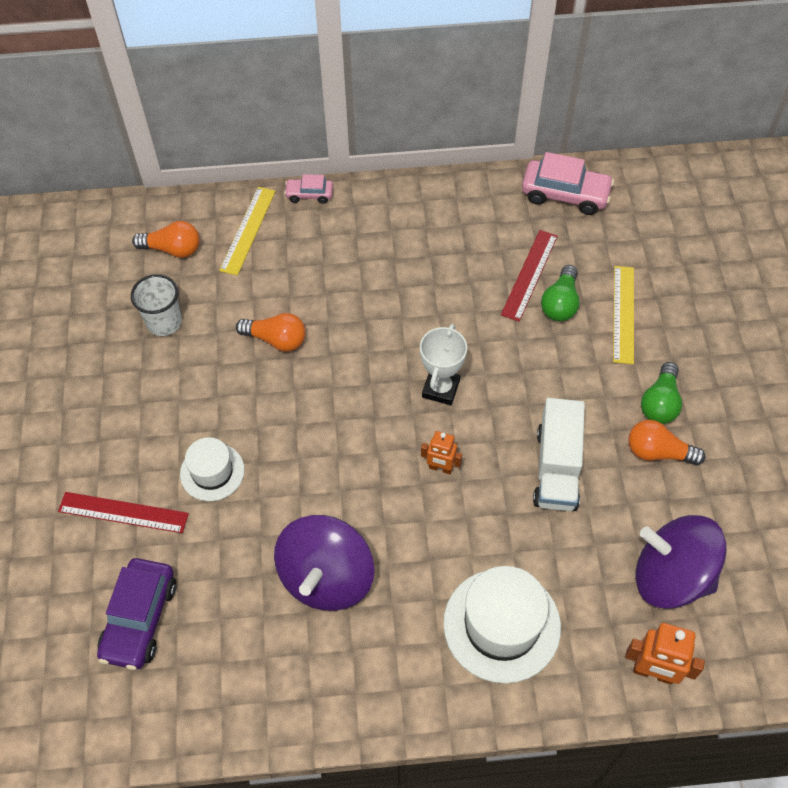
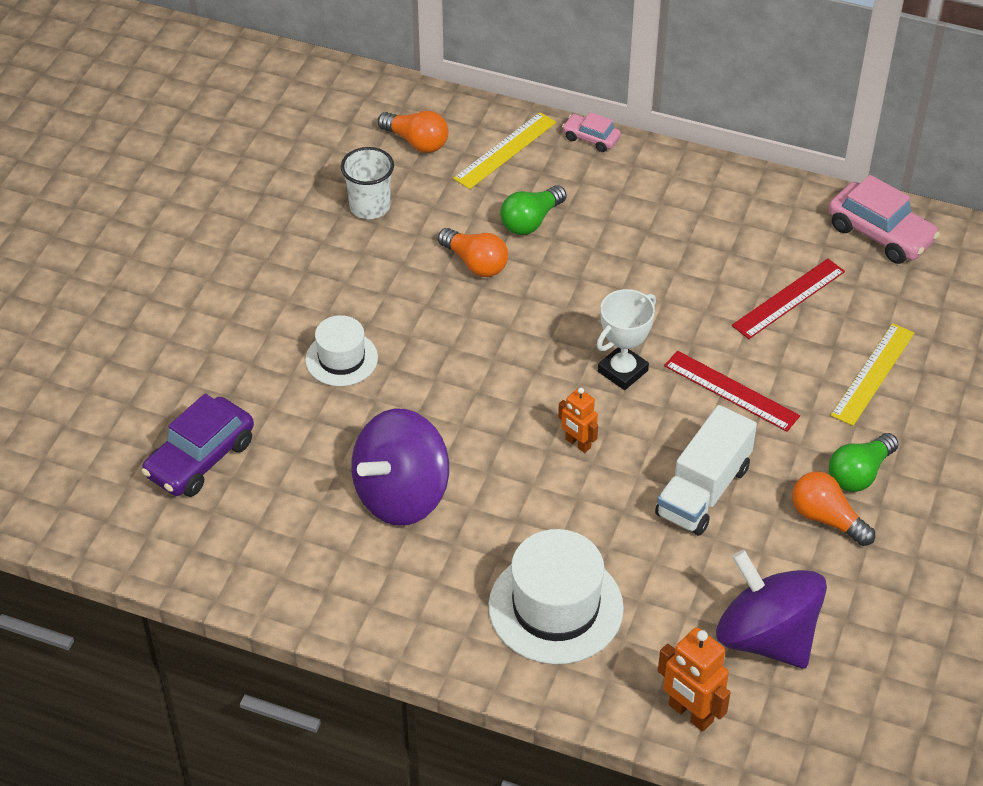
camera: 25 degrees right, 10 degrees down
(123, 512) = (235, 361): red ruler -> red ruler (731, 390)
(560, 303) = (806, 338): green light bulb -> green light bulb (531, 221)

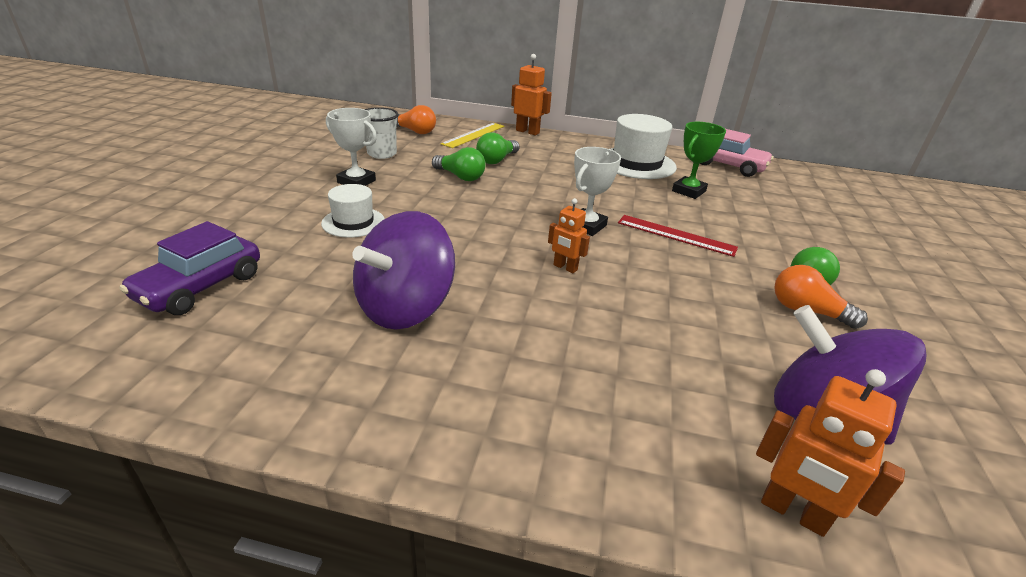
camera: 10 degrees left, 15 degrees down
(339, 275) = (356, 182): none -> white trophy
(475, 263) = (460, 176): orange light bulb -> green light bulb
(555, 607) = (584, 398): white hat -> white hat (636, 163)
(591, 138) = (527, 132): pink car -> orange robot
(703, 491) = (688, 295): white truck -> none
(788, 298) = (688, 191): red ruler -> green trophy
(873, 374) = (774, 225): yellow ruler -> none

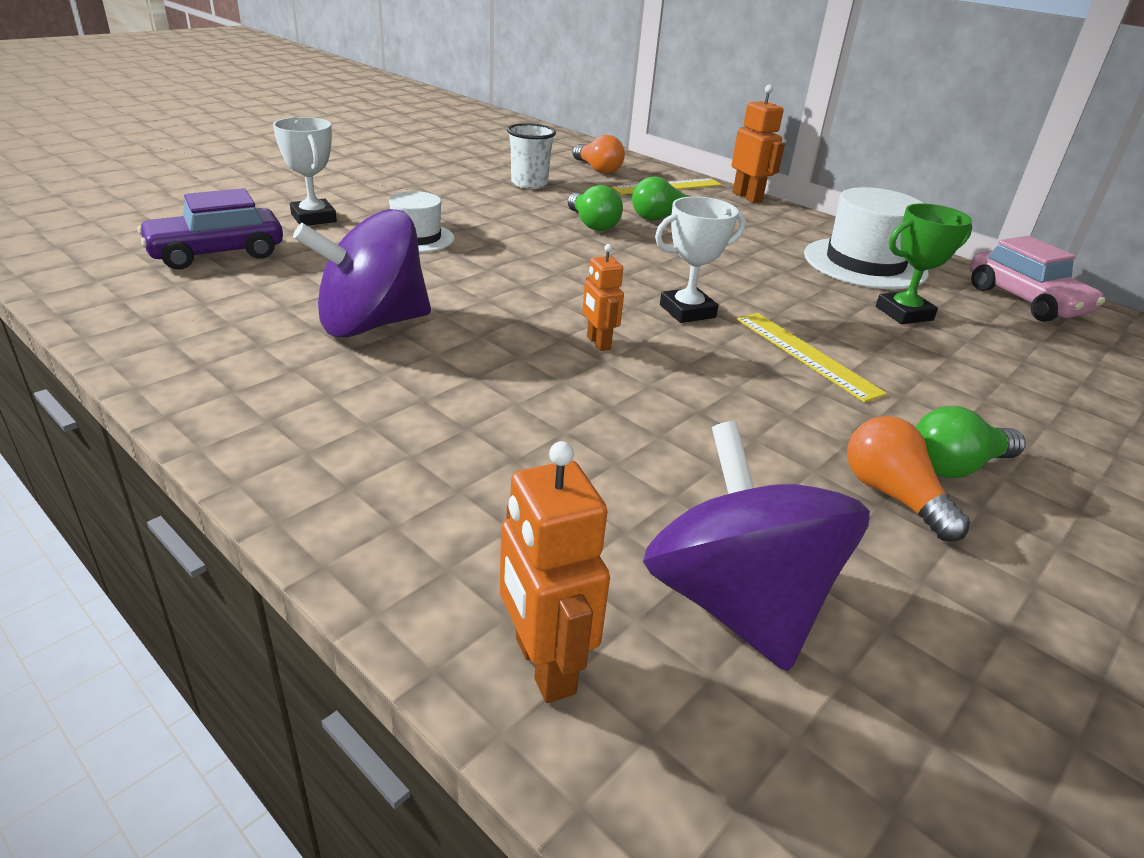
camera: 30 degrees right, 0 degrees up
(356, 182) = (467, 203): white trophy -> white trophy (313, 218)
(676, 235) = (806, 354): red ruler -> yellow ruler

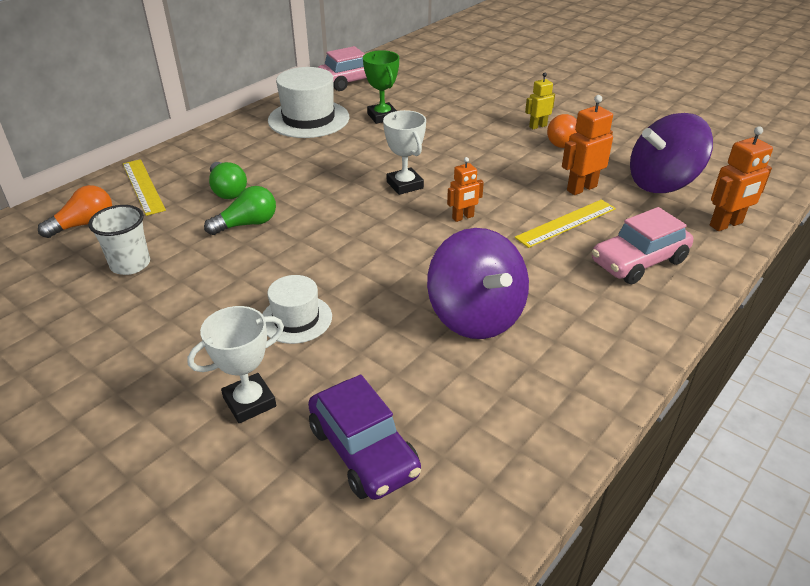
camera: 90 degrees left, 5 degrees up
(439, 484) = (638, 261): none -> pink car
(747, 197) = (172, 150): orange robot -> orange robot (581, 188)
(806, 354) = (447, 150): yellow ruler -> yellow ruler (566, 223)
(956, 466) = (537, 126): green light bulb -> yellow robot

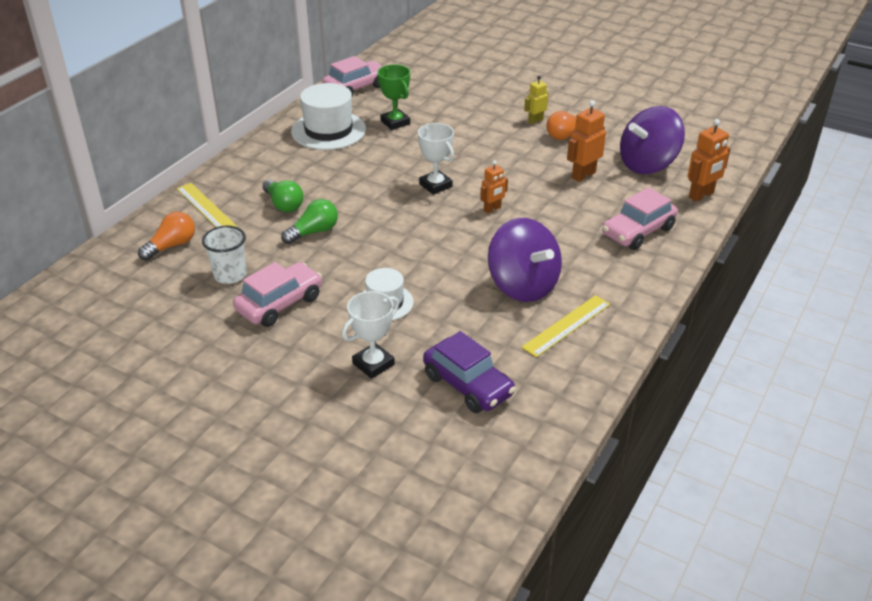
camera: 10 degrees left, 0 degrees up
(170, 306) = (280, 304): none -> pink car
(566, 223) = (576, 206): yellow ruler -> yellow ruler (566, 325)

